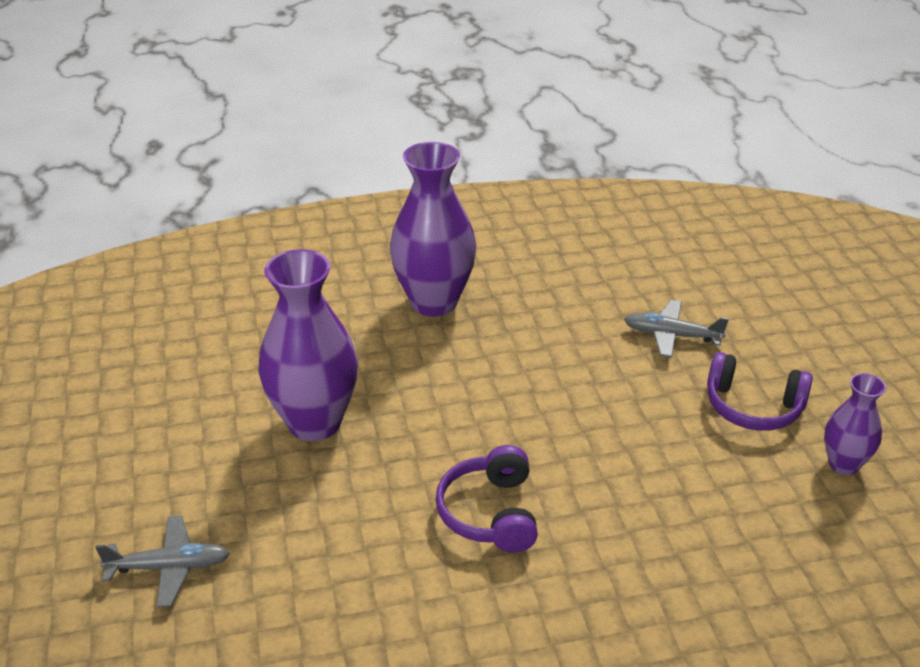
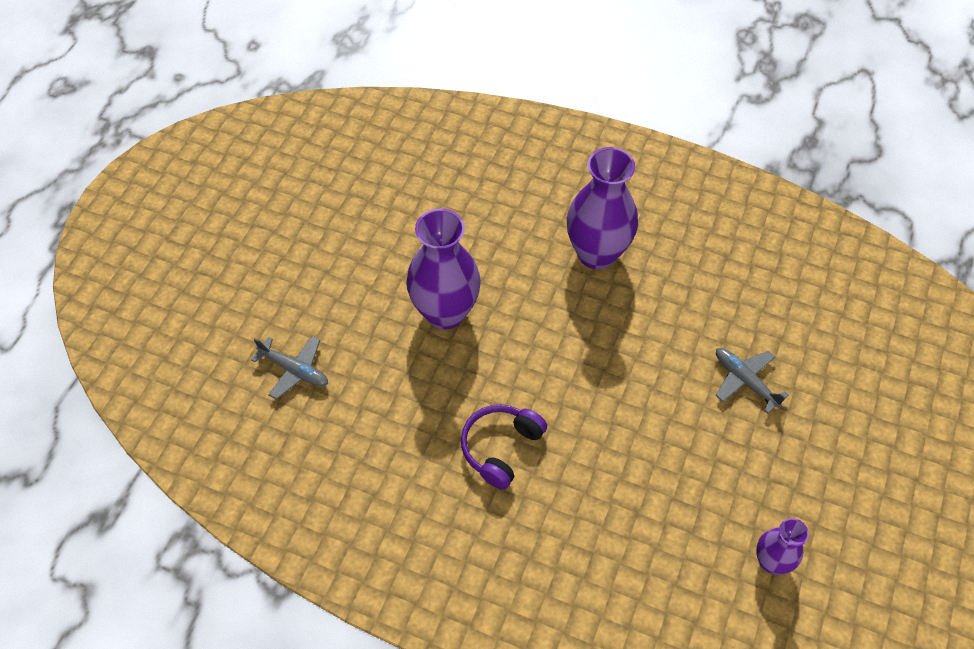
camera: 35 degrees right, 20 degrees up
(753, 407) = (749, 476): purple headphones -> none

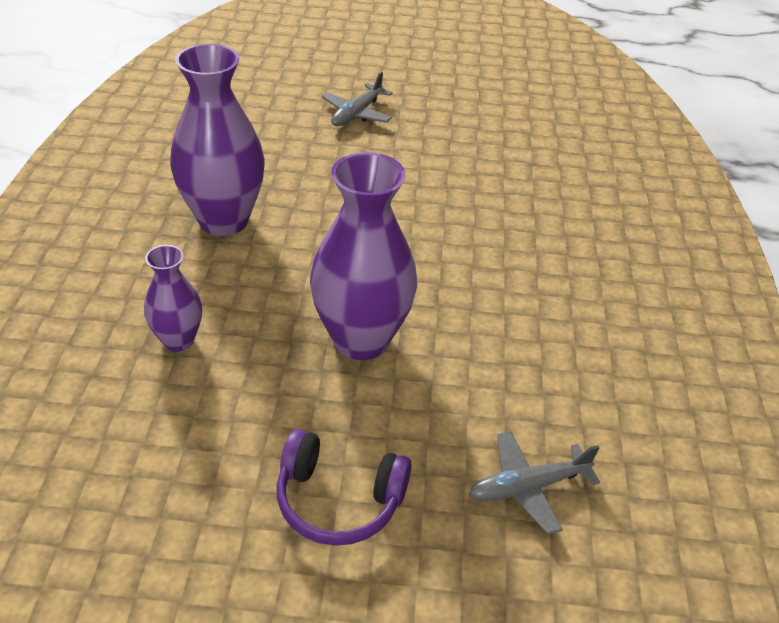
camera: 110 degrees left, 15 degrees down
(294, 370) = (528, 487): grey plane -> grey plane turned 120 degrees counterclockwise
(500, 448) = (522, 259): purple headphones -> purple headphones (338, 500)
(771, 561) = (527, 94): purple vase -> purple vase (178, 340)

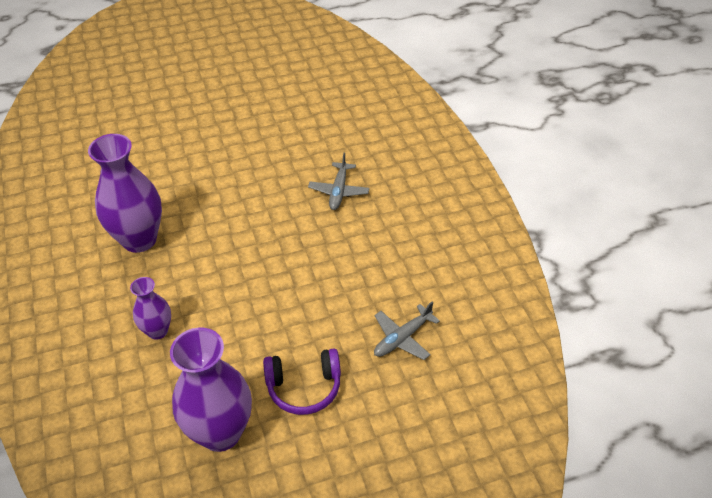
camera: 20 degrees left, 5 degrees up
(357, 113) = (186, 127): grey plane -> grey plane (339, 191)
(361, 339) = (269, 287): purple vase -> purple vase (220, 432)

